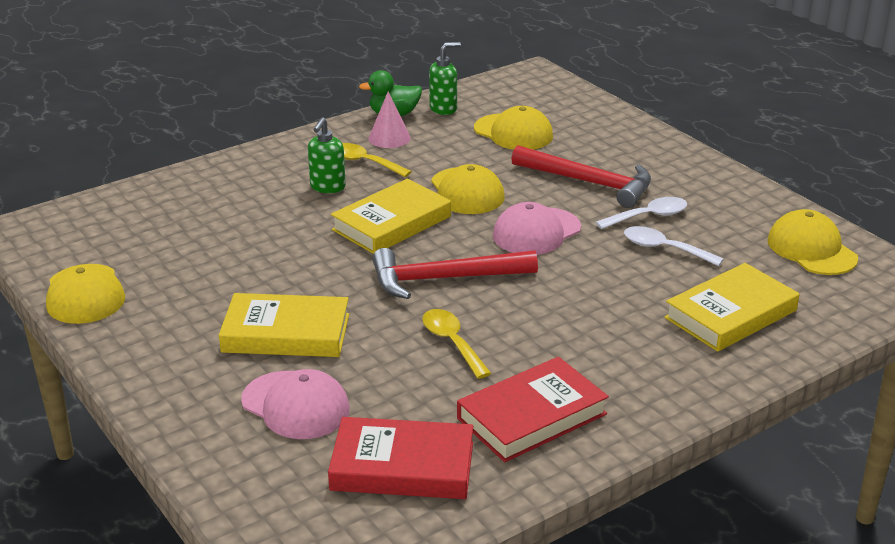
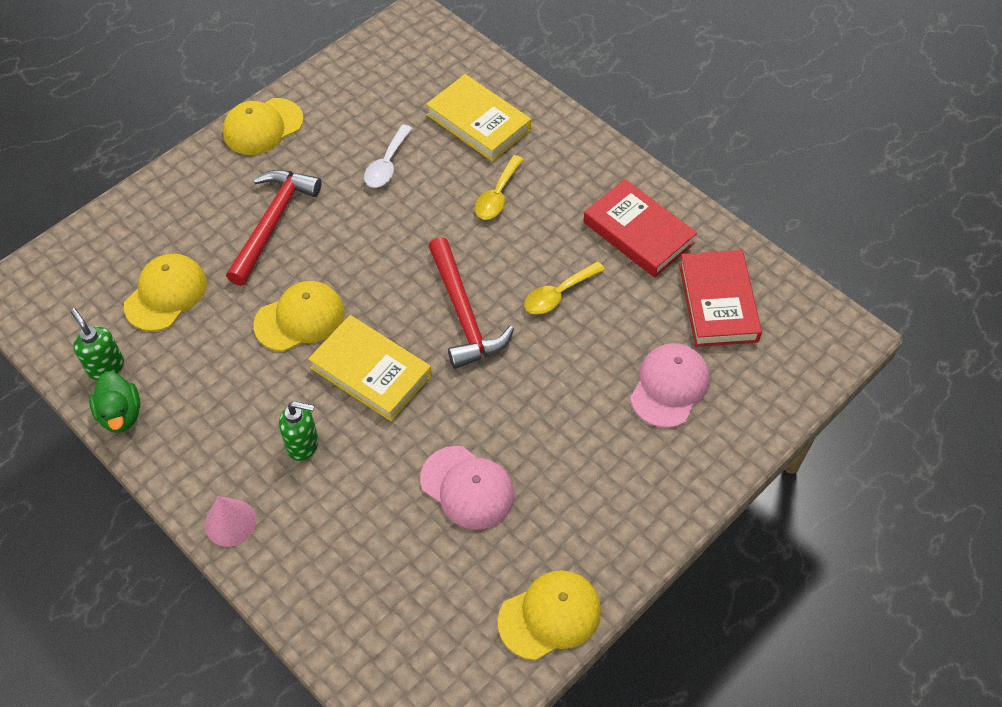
camera: 100 degrees left, 25 degrees up
(286, 333) = (573, 418): yellow book -> none
(364, 162) = (243, 421): yellow spoon -> yellow spoon (497, 196)
(389, 138) = (183, 408): pink cone -> pink cone (230, 522)
(536, 232) = (371, 255): pink cap -> pink cap (467, 487)
(648, 216) = (332, 176): white spoon -> none
(811, 249) = (373, 73): yellow cap -> yellow cap (263, 127)

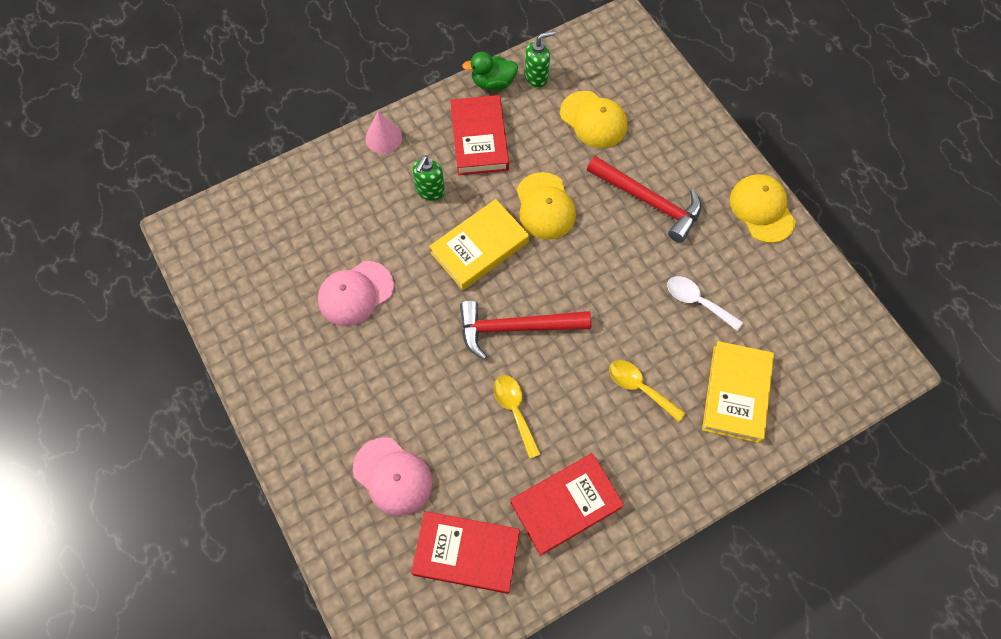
camera: 105 degrees right, 10 degrees up
(213, 409) = (479, 139): none -> red book
(478, 122) = (736, 393): yellow book -> yellow book turned 45 degrees counterclockwise
(550, 615) = (235, 324): yellow cap -> none

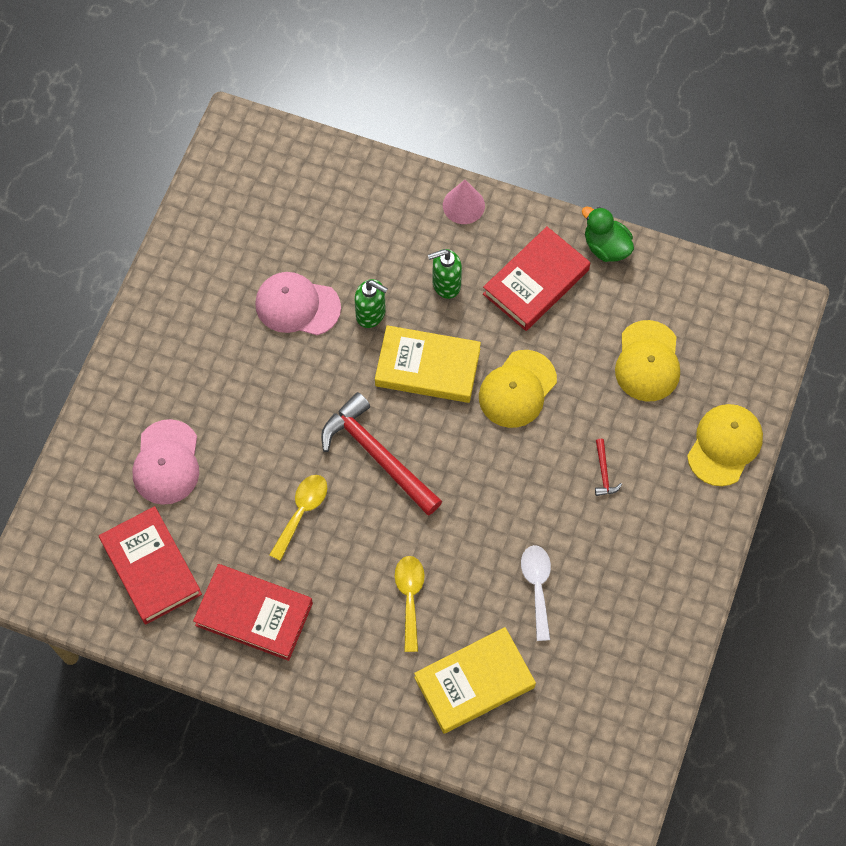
camera: 50 degrees right, 0 degrees up
(536, 77) = (648, 278): green soap dispenser -> green soap dispenser (371, 314)
(649, 201) = (603, 472): red hammer -> red hammer, size x0.41
(762, 209) = (687, 577): yellow cap -> yellow cap (724, 445)

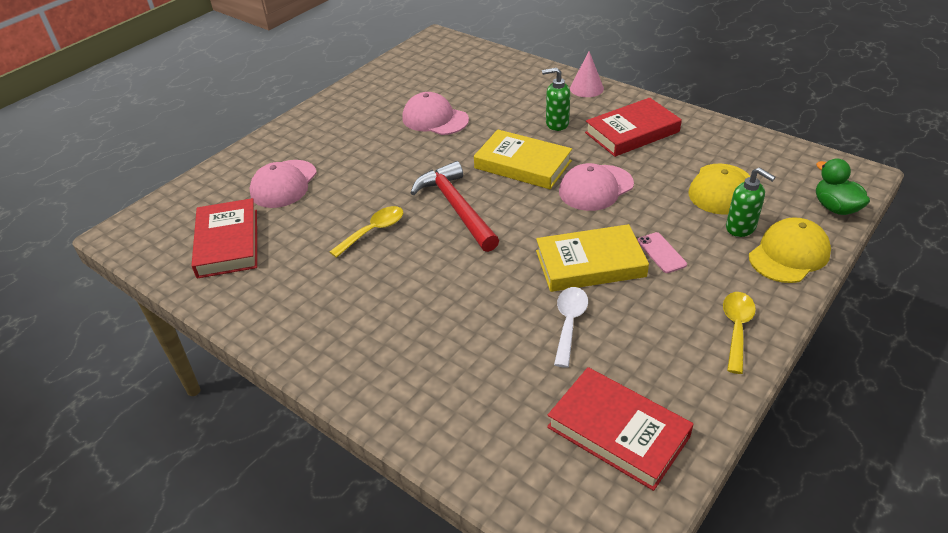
camera: 20 degrees right, 25 degrees down
(254, 614) = (292, 290): red book -> red book (618, 431)
(371, 314) = (490, 130): green soap dispenser -> green soap dispenser (741, 228)
(410, 597) = (440, 306): yellow spoon -> yellow spoon (736, 328)
(474, 682) = (475, 387): yellow book -> yellow book (590, 264)
(517, 389) = (596, 188): yellow cap -> pink cap
(603, 472) = (661, 253): red hammer -> pink phone
(606, 247) = (697, 122): green duck -> green duck (835, 208)

